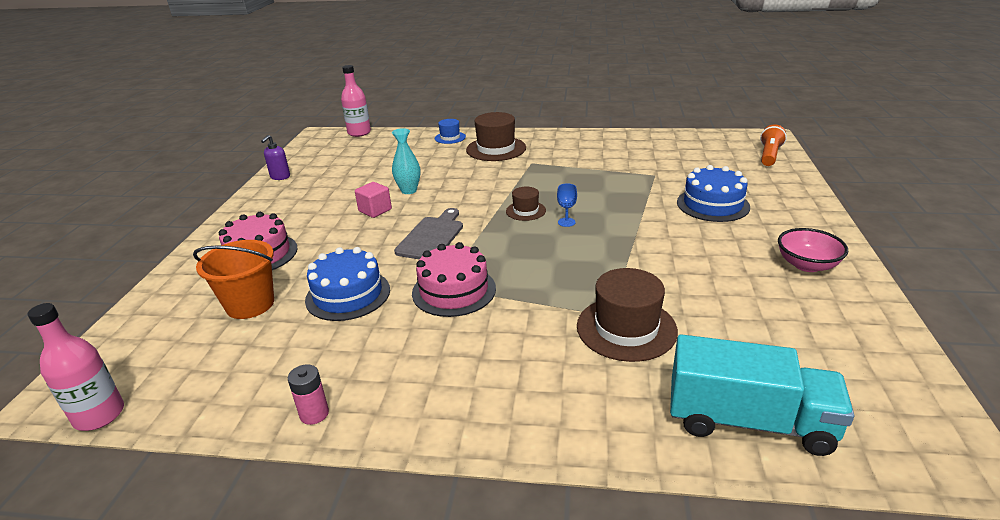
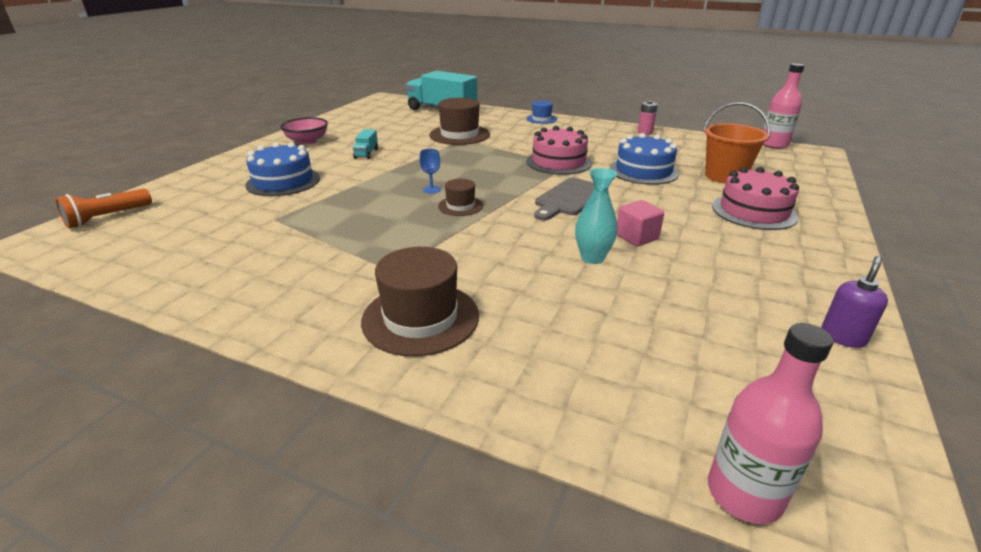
camera: 165 degrees left, 0 degrees up
(450, 137) = (491, 384): blue hat -> blue hat (541, 119)
(698, 258) = (366, 153): none -> turquoise truck

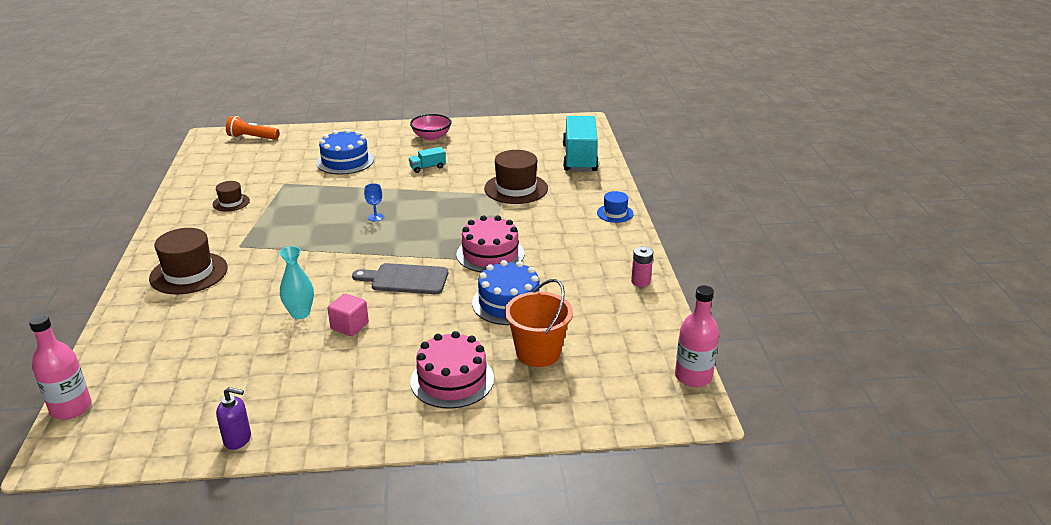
camera: 60 degrees right, 0 degrees up
(460, 206) = (353, 238): brown hat -> brown hat (231, 202)

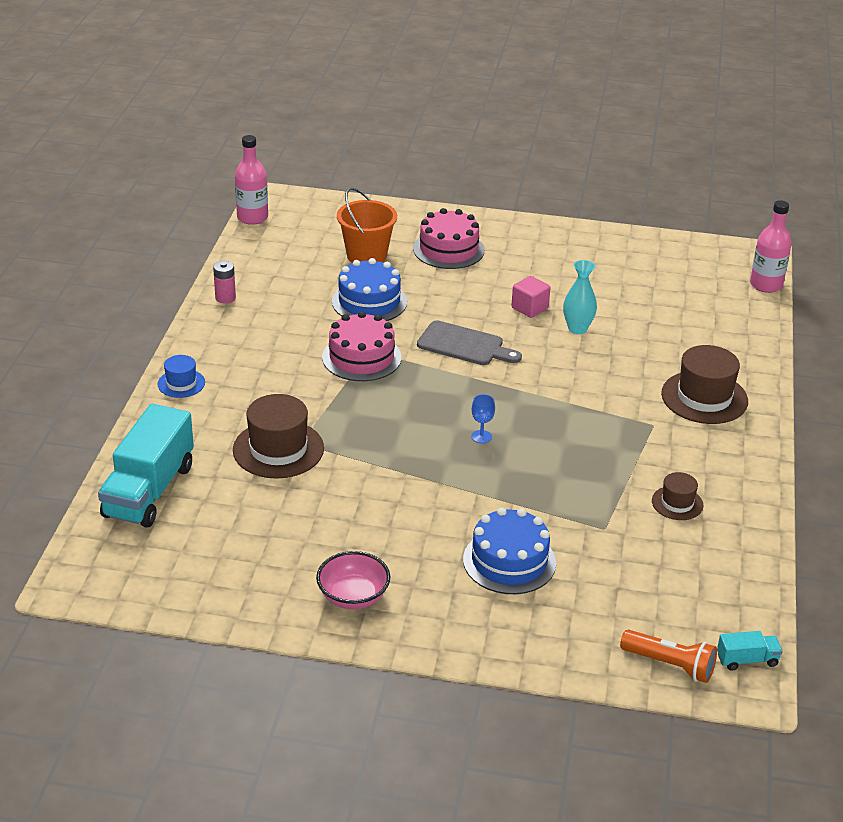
camera: 165 degrees left, 5 degrees up
(238, 439) = (623, 241): purple soap dispenser -> none
(427, 167) = (385, 519): turquoise truck -> turquoise truck (747, 660)

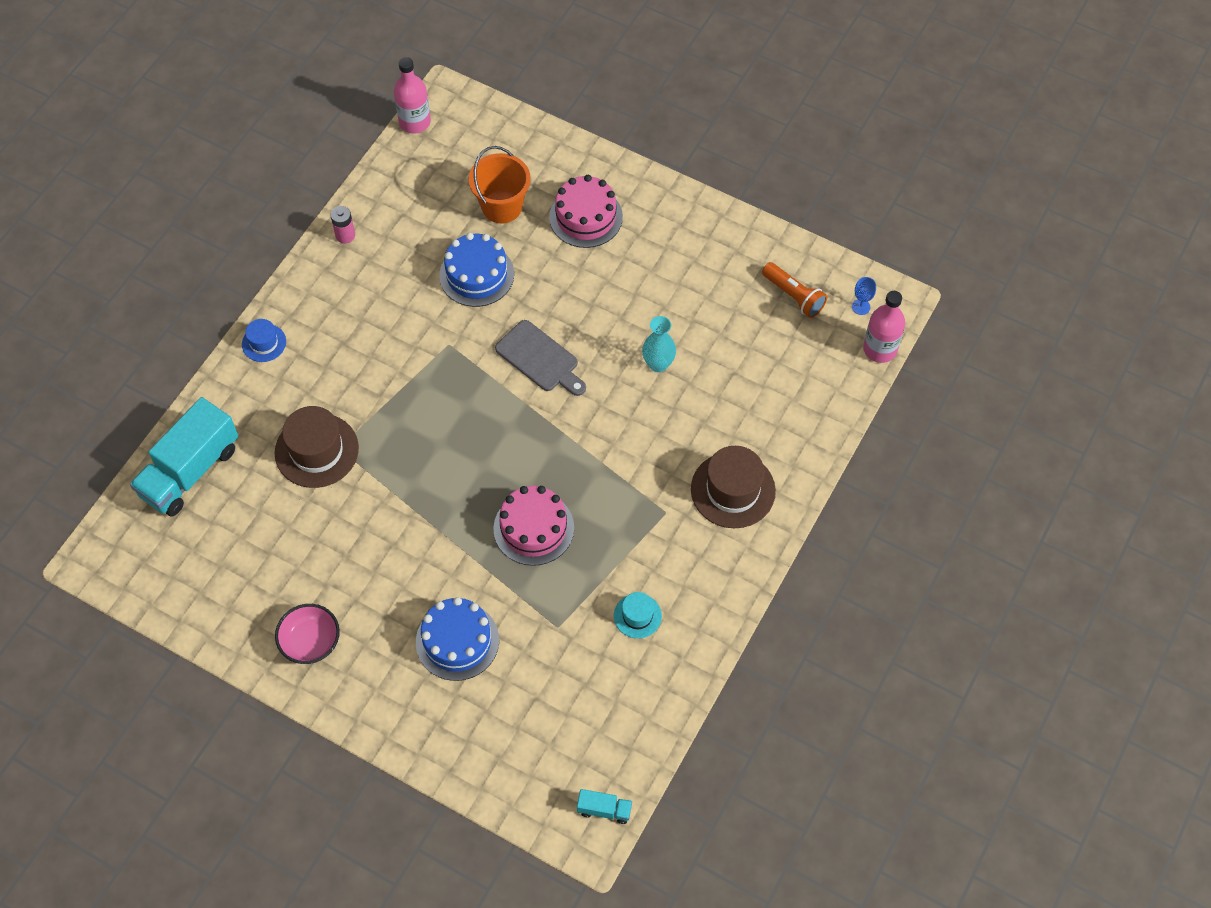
camera: 20 degrees right, 25 degrees up
(361, 357) = (437, 351): pink cake -> pink cake (533, 528)
(481, 437) = (501, 484): blue goblet -> blue goblet (861, 307)
(529, 308) = (626, 323): pink cube -> none
(670, 665) = (537, 795): orange flashlight -> orange flashlight (794, 296)
(677, 503) = (637, 616): brown hat -> turquoise hat

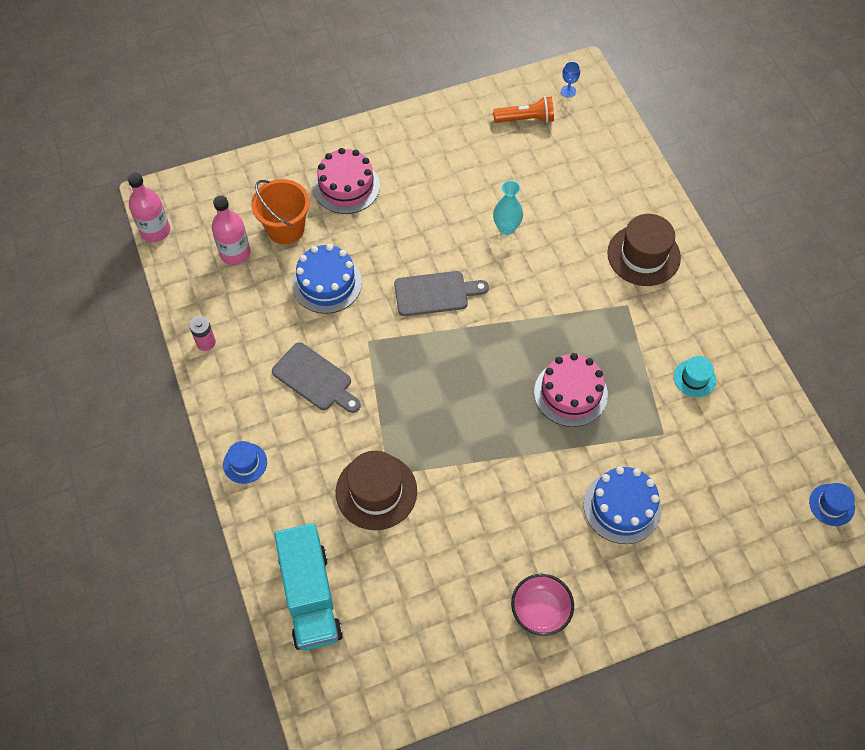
camera: 50 degrees left, 0 degrees up
(379, 334) = (315, 379): none -> grey cutting board
(604, 810) = (831, 505): turquoise truck -> blue hat
(880, 349) = (609, 104): pink bottle -> pink bottle (235, 253)

